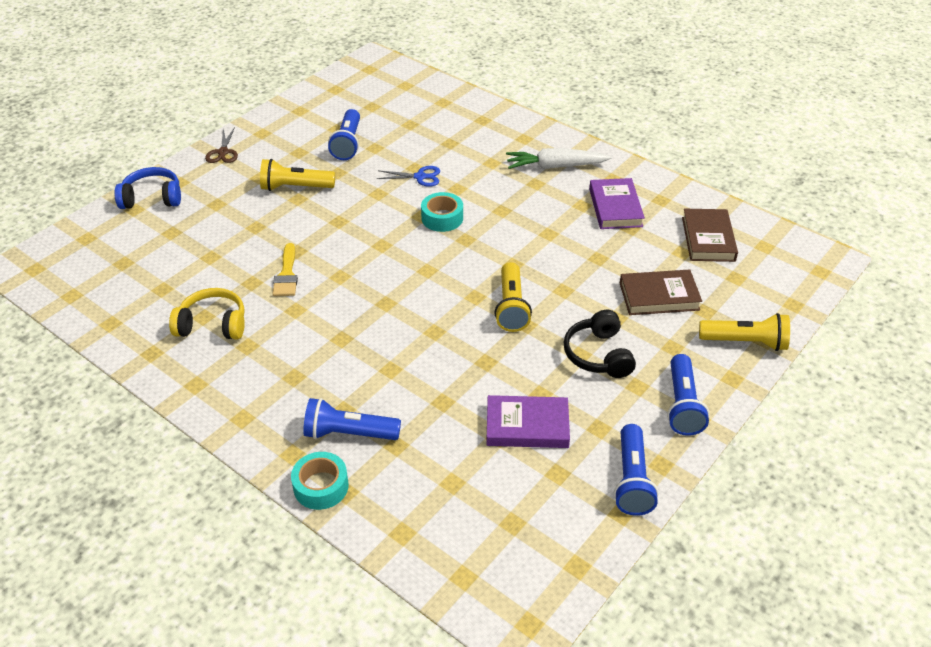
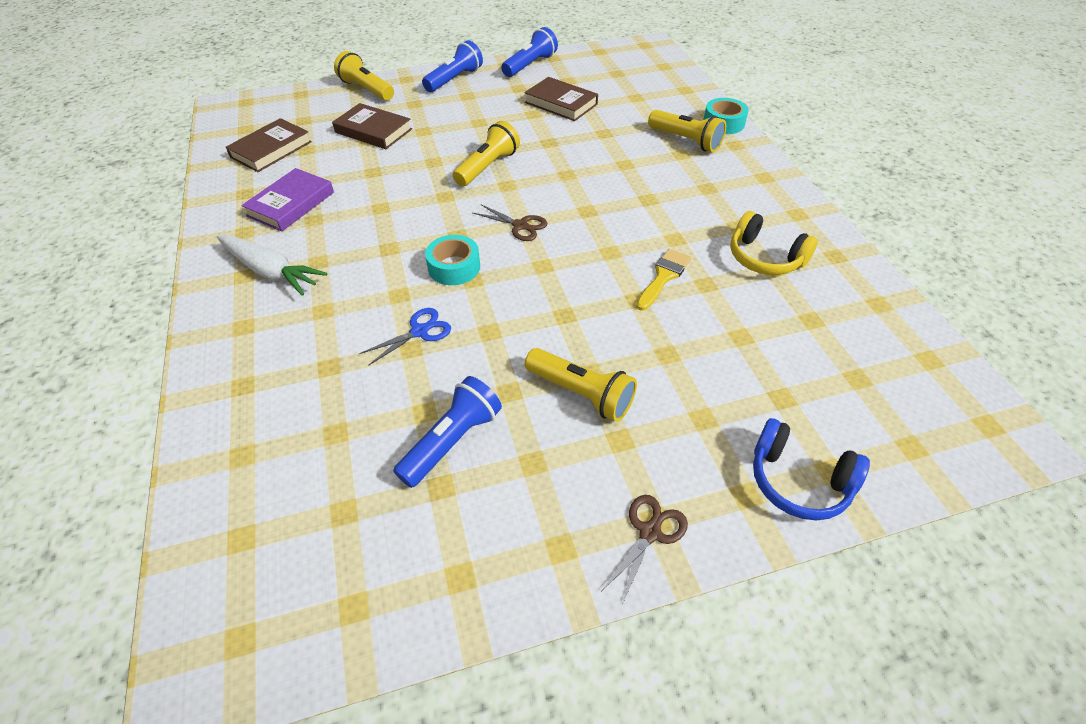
camera: 145 degrees left, 5 degrees up
(349, 433) = (686, 140): blue flashlight -> yellow flashlight
(420, 177) = (419, 331): blue scissors -> blue scissors turned 105 degrees clockwise
(427, 267) = (520, 226): none -> brown scissors
(527, 426) = (561, 103): purple book -> brown book
(598, 355) = (467, 117): black headphones -> none

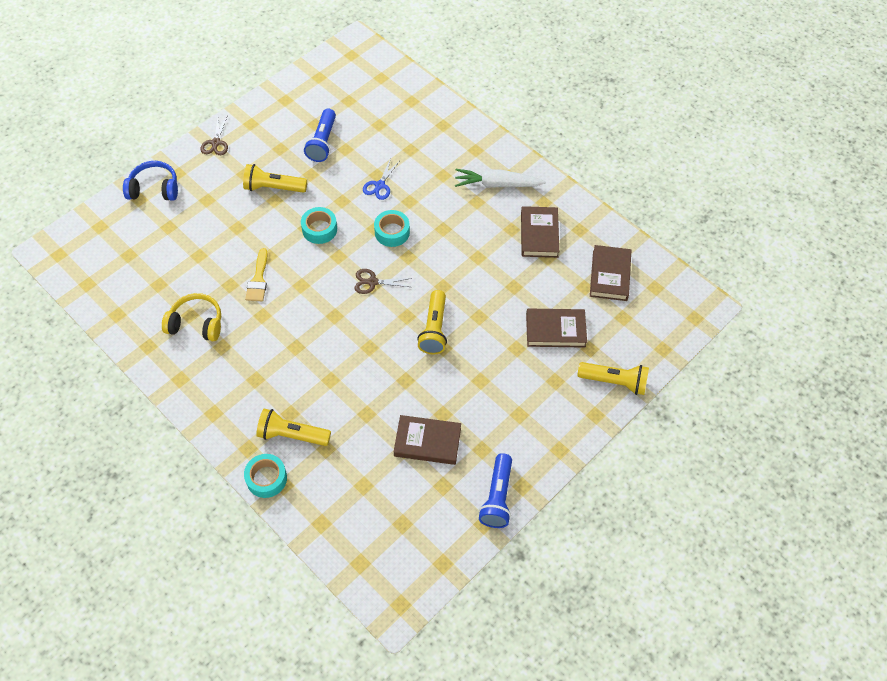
camera: 150 degrees right, 10 degrees up
(291, 204) = (539, 234): purple book -> brown book
(454, 79) = (550, 435): blue flashlight -> none
(546, 306) = (319, 229): none -> turquoise tape

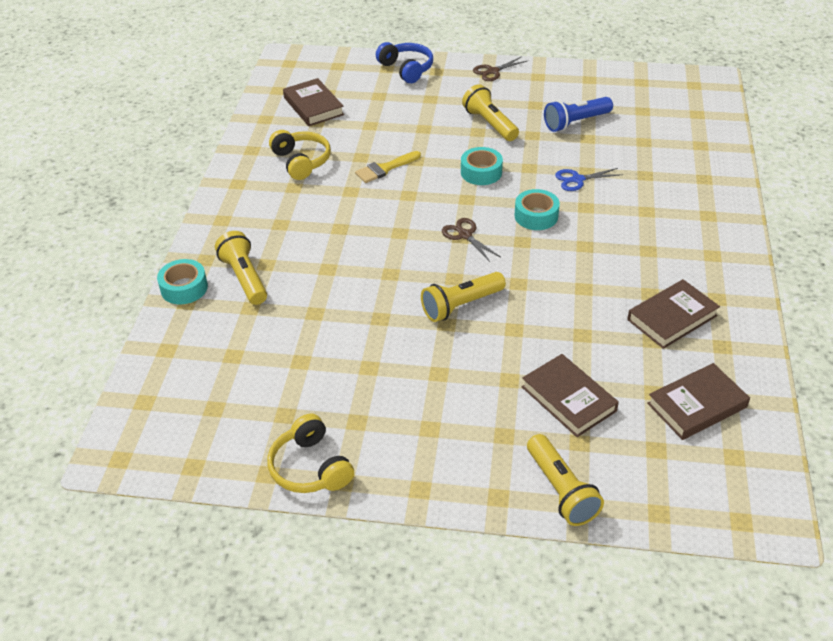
camera: 55 degrees right, 15 degrees down
(427, 442) = (325, 374): brown book -> brown book (313, 106)
(497, 184) = (689, 253): white carrot -> none
(497, 497) = (310, 467): blue flashlight -> yellow headphones

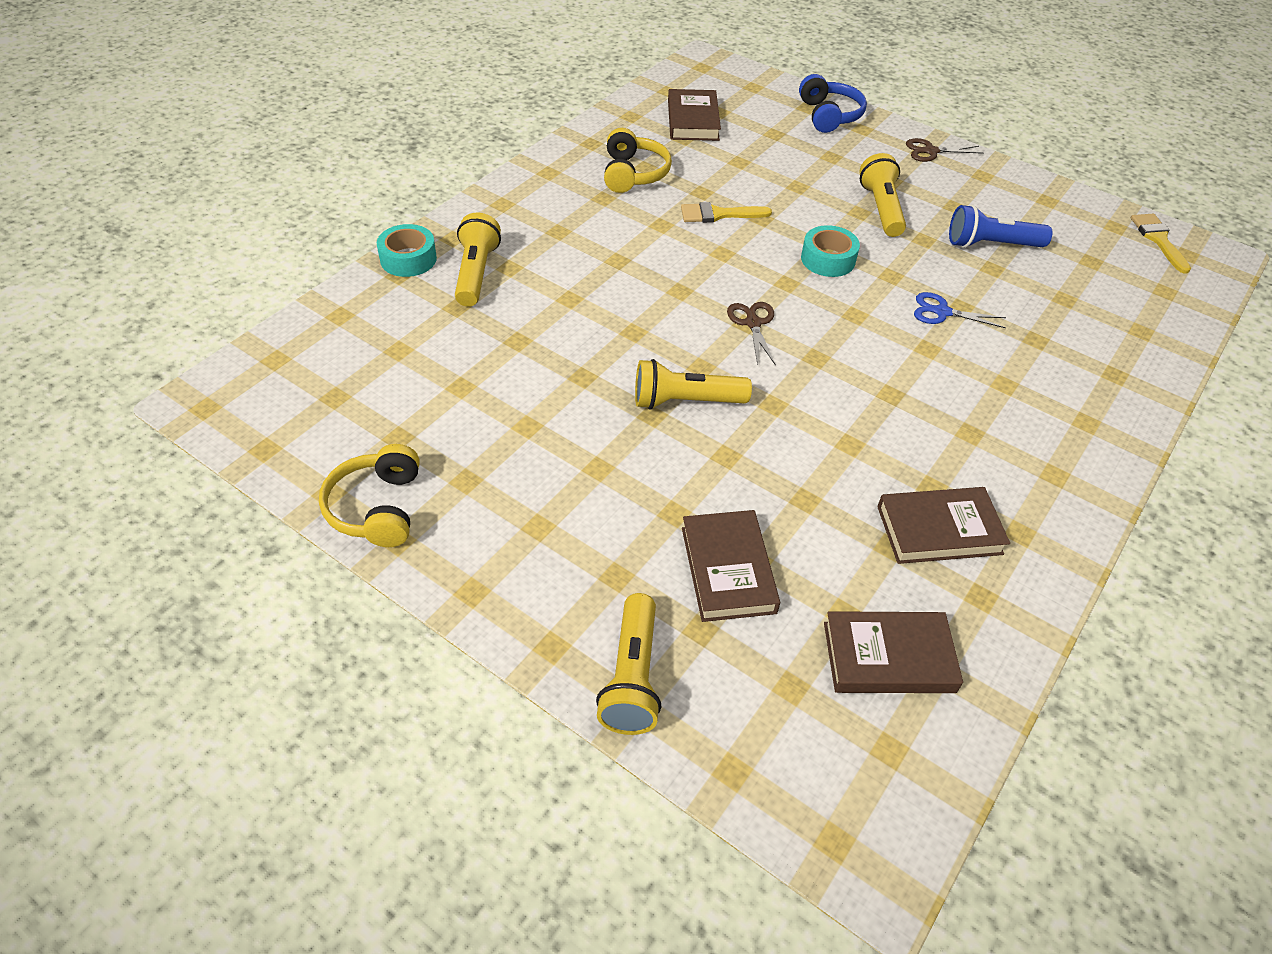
camera: 25 degrees right, 5 degrees up
(536, 216) = (856, 335): turquoise tape -> none
(671, 81) = (1158, 239): none -> yellow brush

